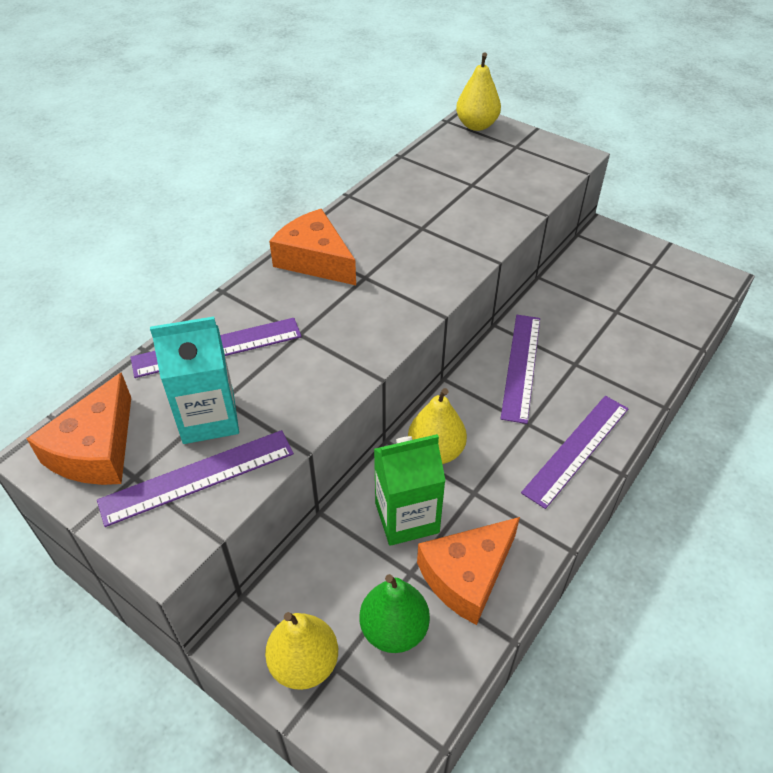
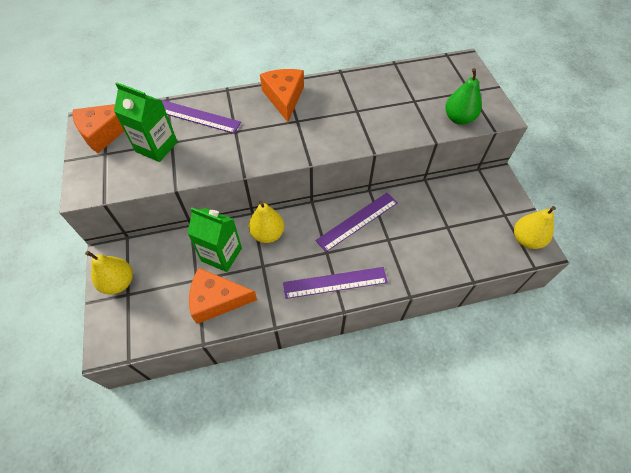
camera: 40 degrees right, 10 degrees up
(198, 477) = (125, 170): purple ruler -> none
(209, 418) = (156, 147): turquoise carton -> green carton
(394, 629) = (164, 297): green pear -> green pear (458, 118)
(476, 125) = (461, 66): yellow pear -> yellow pear (526, 239)

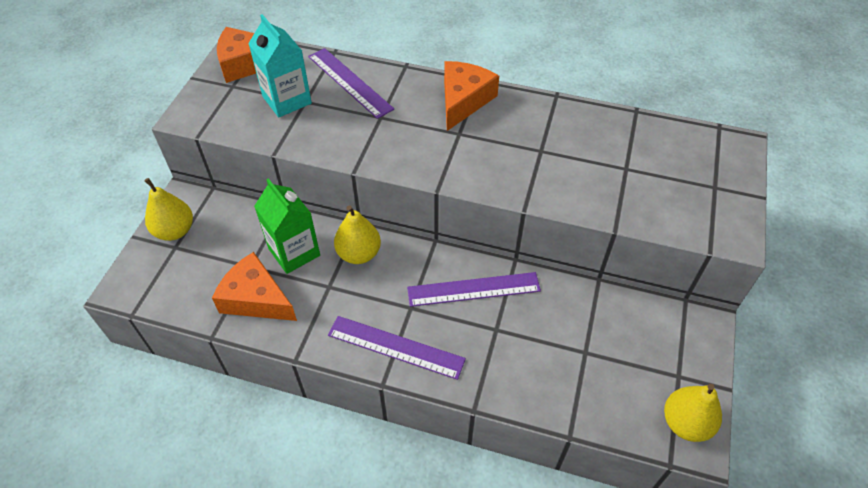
camera: 30 degrees right, 5 degrees down
(156, 147) = (287, 100): green carton -> turquoise carton
(458, 118) = (670, 215): green pear -> none

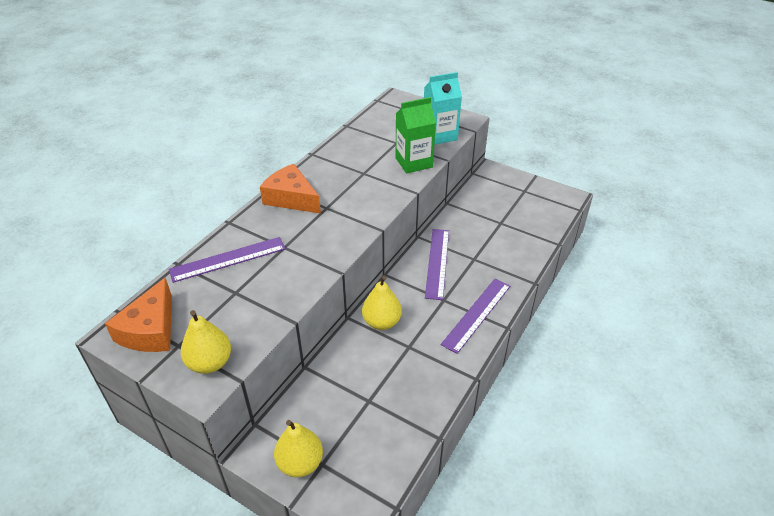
camera: 75 degrees left, 10 degrees down
(256, 299) = (406, 399): orange cheese -> none
(287, 100) = (226, 305): turquoise carton -> turquoise carton (439, 135)
(294, 252) = (364, 366): green carton -> green carton (414, 162)
(685, 423) = (555, 197): yellow pear -> yellow pear (210, 363)

